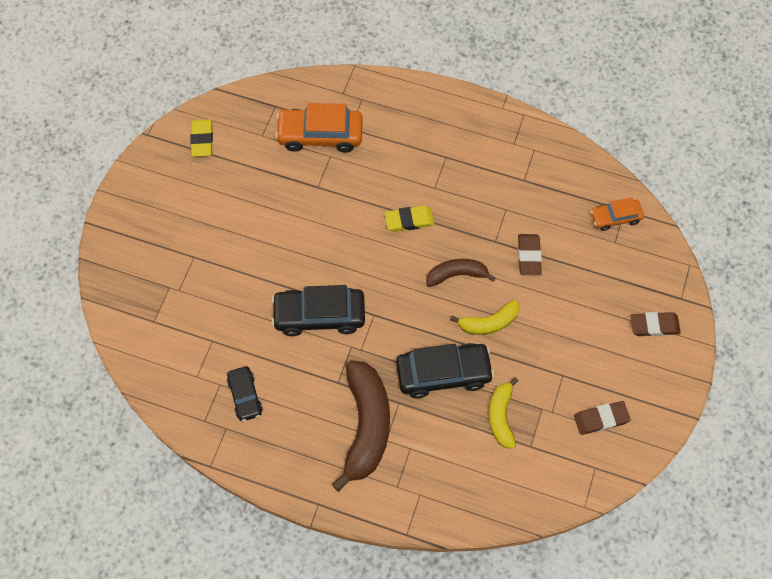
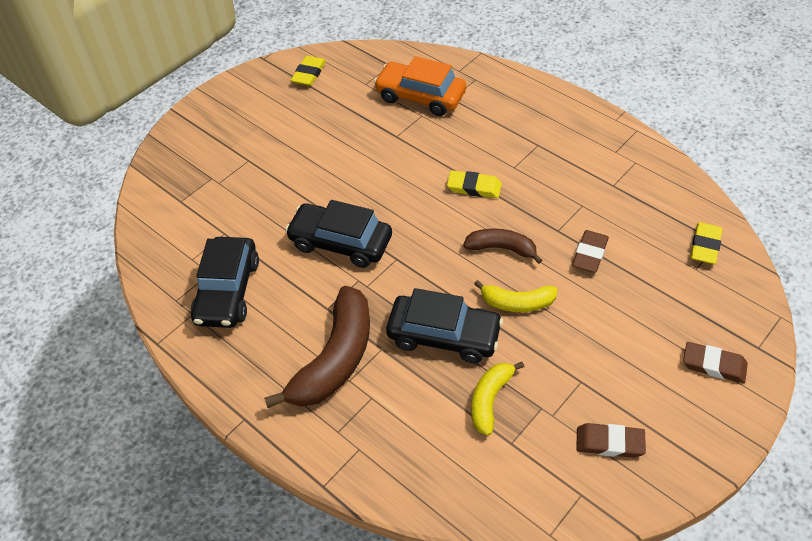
camera: 25 degrees right, 15 degrees down
(245, 396) = (228, 291): black car -> black car, size x1.73
(615, 217) = (705, 246): orange car -> yellow eraser

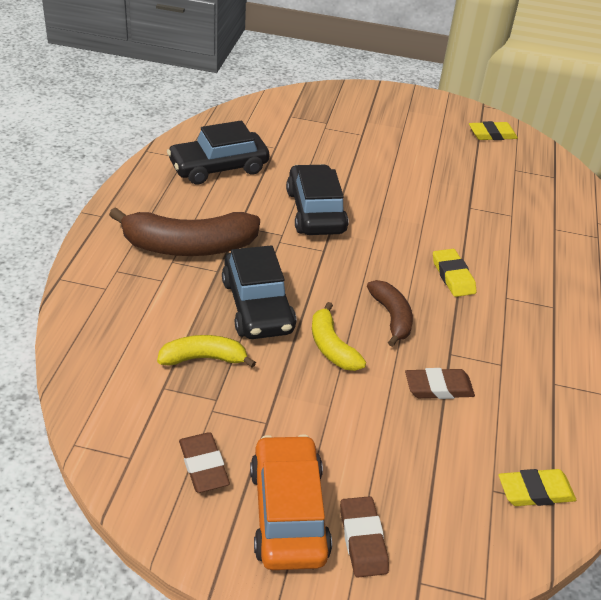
camera: 55 degrees right, 10 degrees down
(420, 97) = (534, 207): orange car -> orange car (288, 513)

